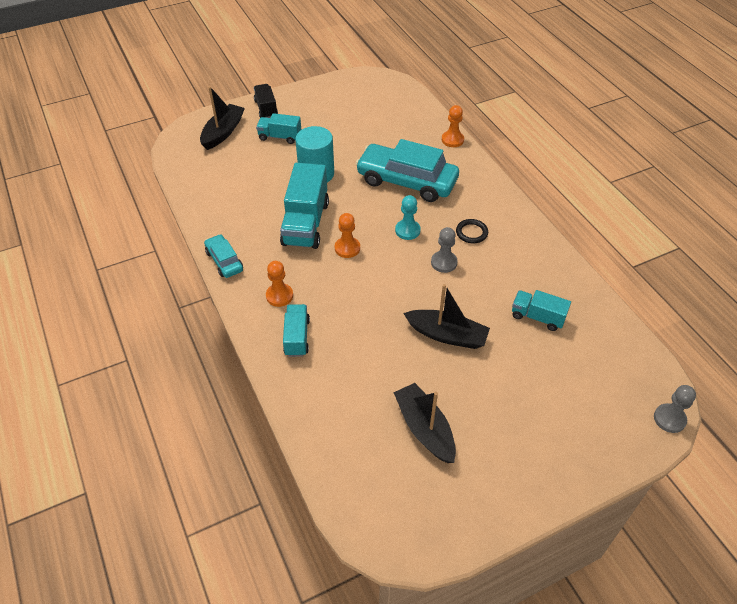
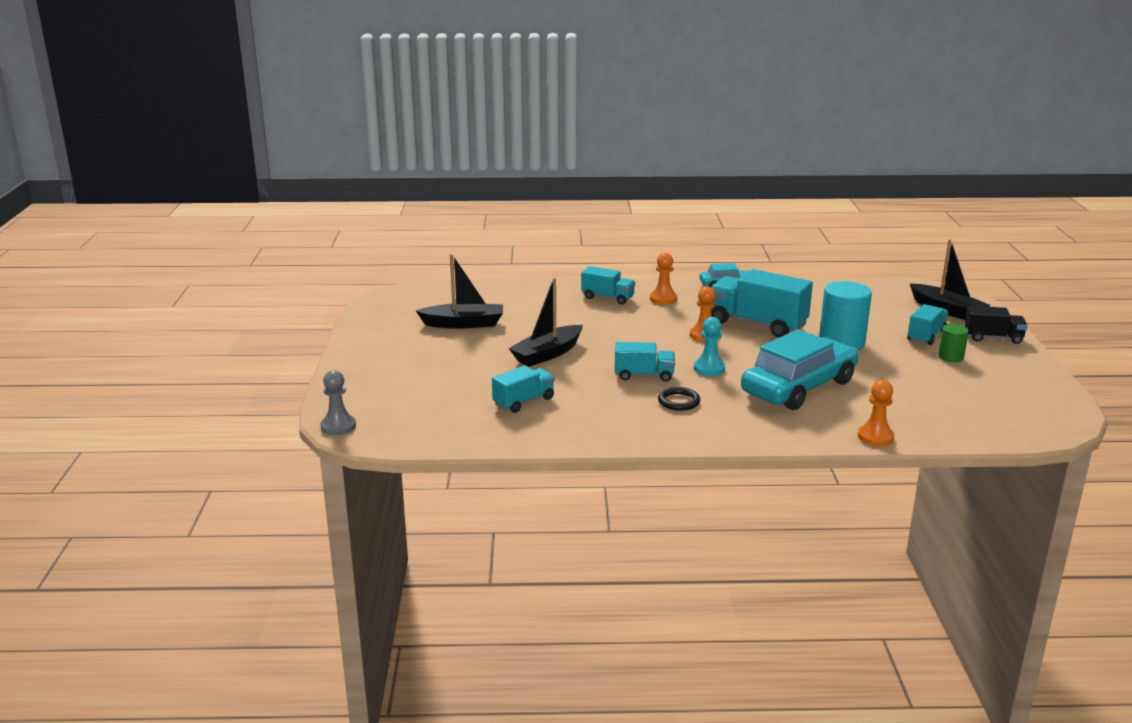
camera: 115 degrees right, 25 degrees down
(311, 123) = (950, 357): none -> green cylinder
(444, 262) = (644, 375): grey pawn -> turquoise truck

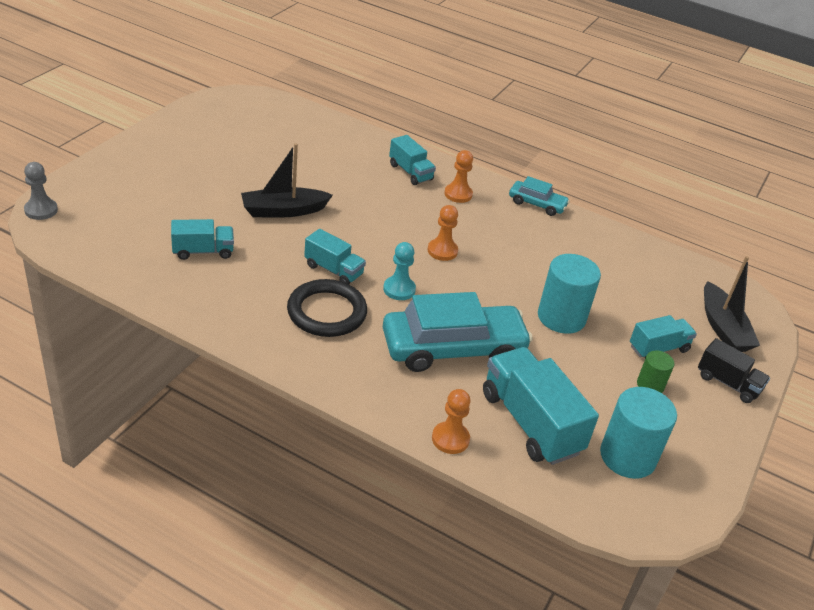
camera: 25 degrees right, 15 degrees up
(464, 324) = (257, 149): black boat -> none
(678, 401) = (327, 312): black ring -> black ring, size x1.86
(757, 324) = (508, 260): turquoise truck -> turquoise truck (530, 423)
(994, 399) = (627, 456): none -> turquoise cylinder

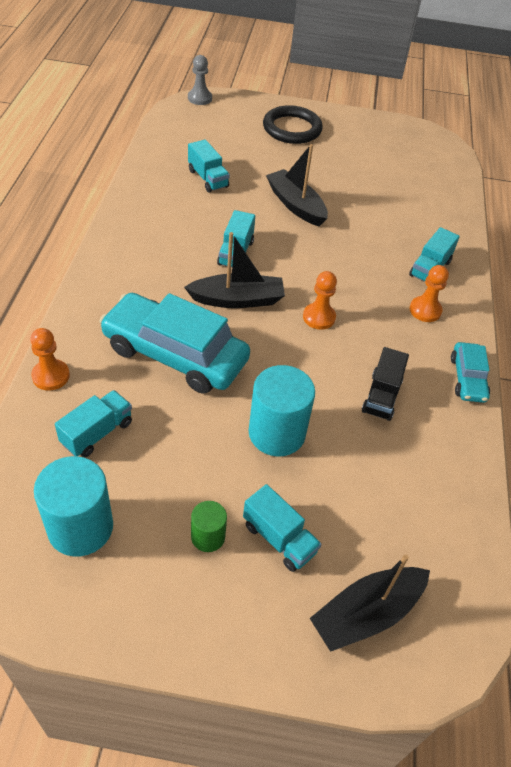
camera: 70 degrees right, 10 degrees up
(327, 312) = (176, 262): black ring -> black ring (292, 129)
(399, 289) = (237, 299): turquoise pawn -> black boat
(453, 348) = (175, 354): turquoise car -> turquoise car turned 150 degrees clockwise
(530, 423) = (97, 433): turquoise truck -> turquoise truck, size x0.57
(728, 383) = (256, 628): black truck -> black truck (381, 396)

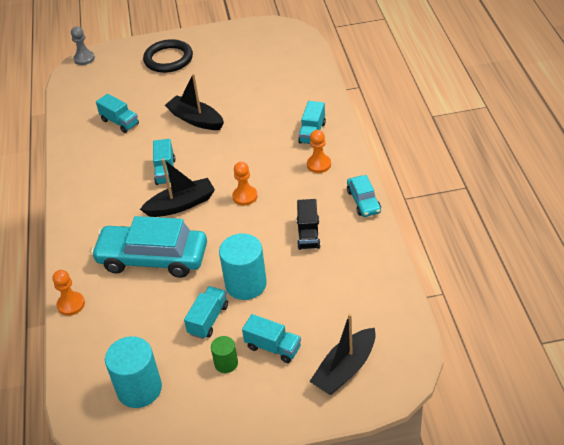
camera: 10 degrees left, 5 degrees down
(97, 433) = (122, 329): turquoise truck -> turquoise truck (208, 320)

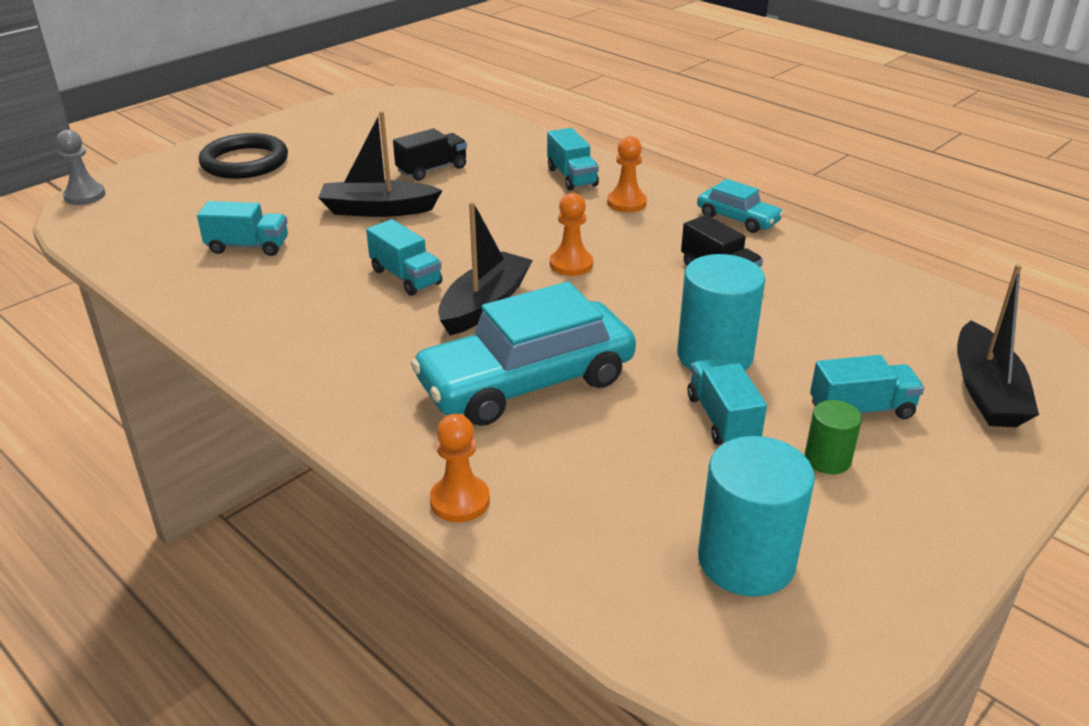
camera: 40 degrees left, 10 degrees down
(248, 99) = (432, 170): none -> black truck

